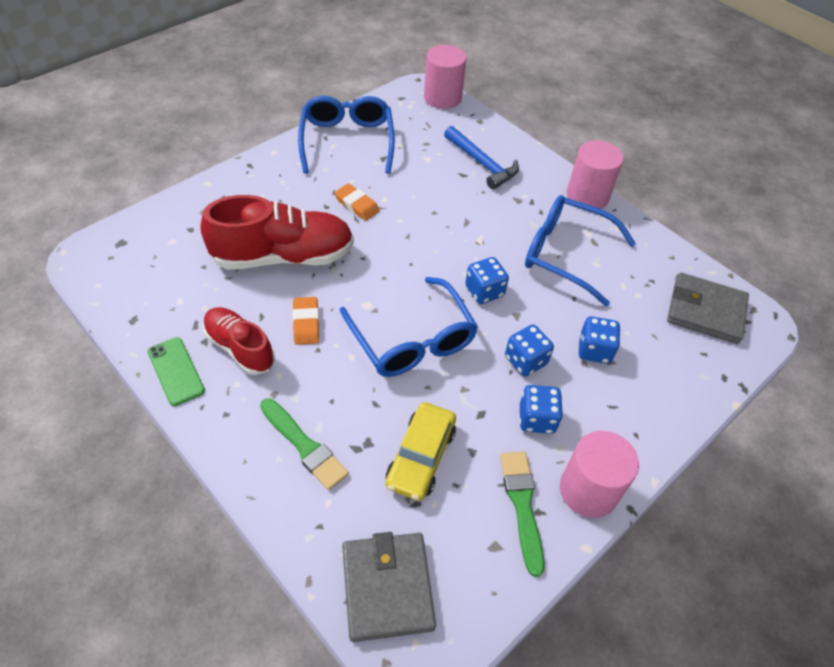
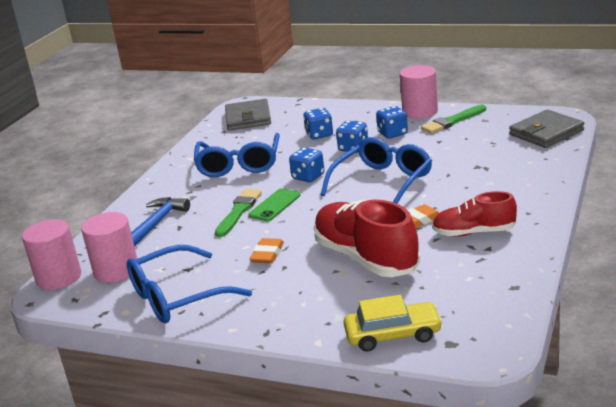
camera: 110 degrees left, 25 degrees down
(176, 371) = (527, 245): green phone -> green phone (274, 205)
(240, 348) = (474, 232): red shoe -> red shoe turned 75 degrees clockwise
(304, 446) = (508, 181): green brush -> green brush (238, 211)
(420, 457) = (463, 151): yellow car -> yellow car (393, 335)
(587, 196) = (162, 176): pink cylinder -> pink cylinder (116, 270)

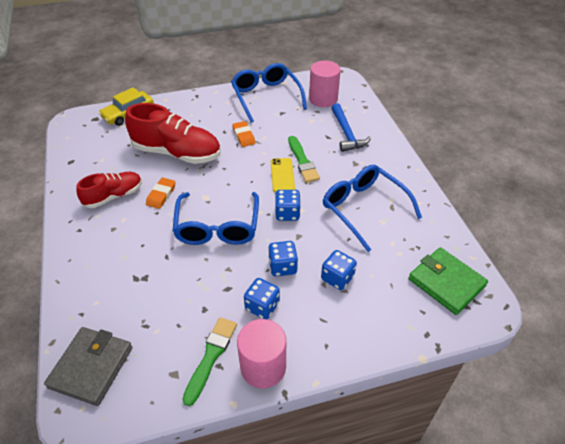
camera: 140 degrees right, 20 degrees up
(58, 277) = (350, 86): pink cylinder -> none
(177, 297) = (266, 97): blue glasses -> blue glasses turned 45 degrees counterclockwise
(248, 118) = (446, 282): grey wallet -> green wallet
(274, 205) = (282, 175): green phone -> yellow phone

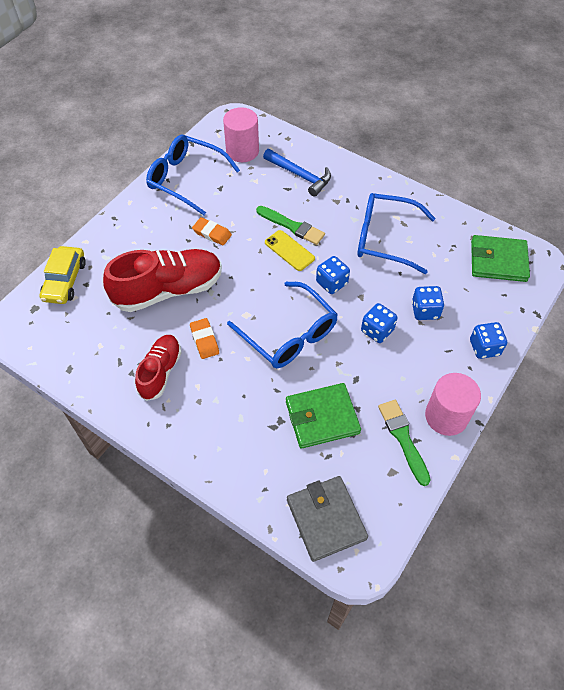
camera: 40 degrees left, 10 degrees up
(173, 296) = (322, 417): none -> green wallet
(262, 306) = (397, 373): blue dice -> blue dice (484, 347)

